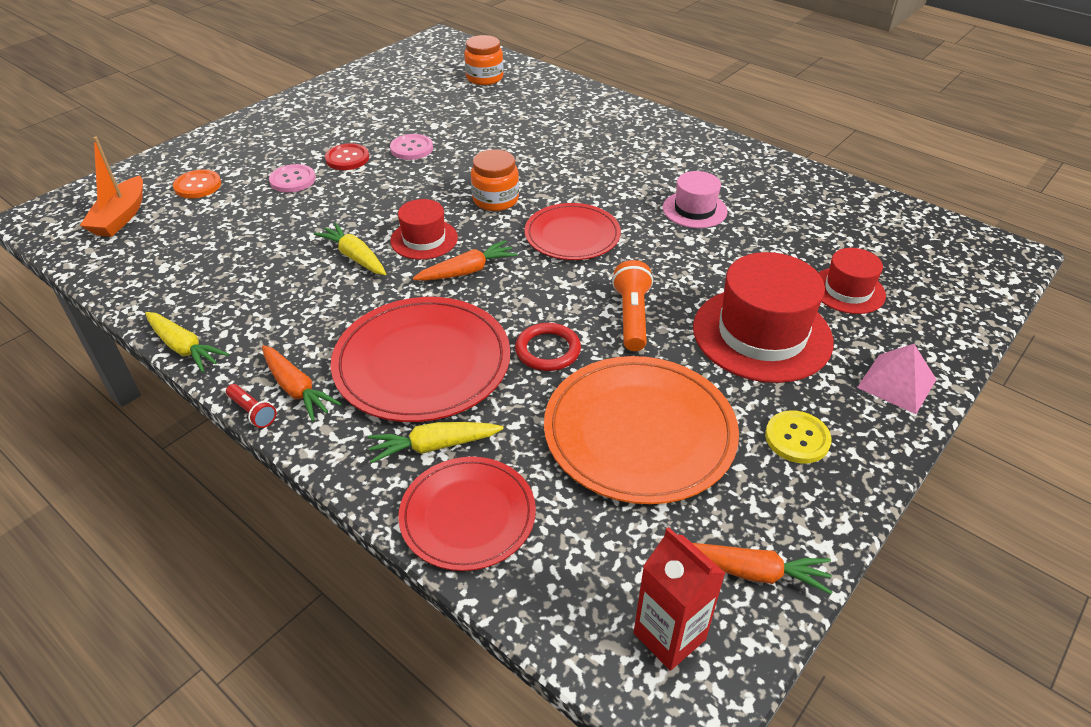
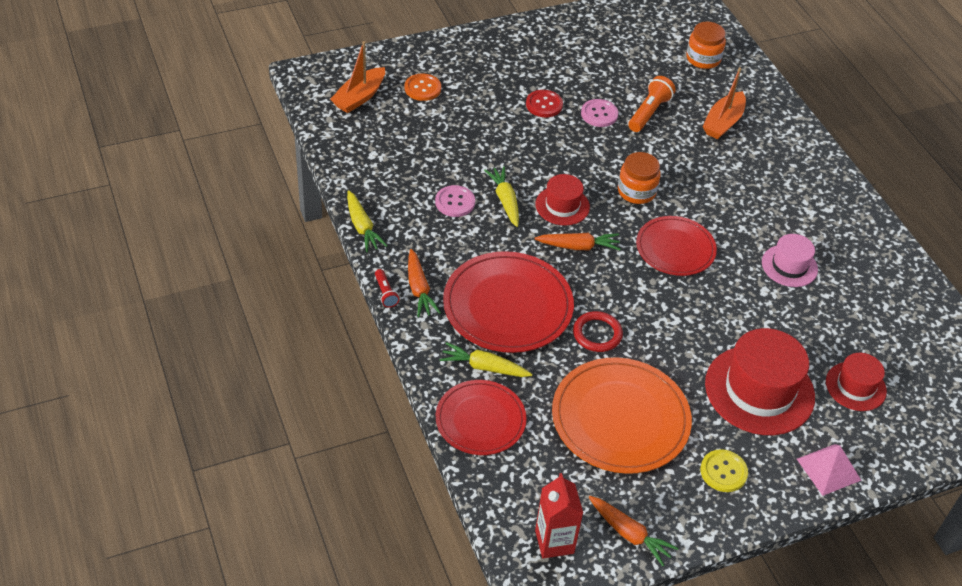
camera: 25 degrees right, 5 degrees up
(292, 180) = (493, 110): pink button -> pink button (455, 202)
(539, 118) = (723, 122): none -> orange boat
(632, 316) = (674, 334): orange flashlight -> orange flashlight (649, 112)

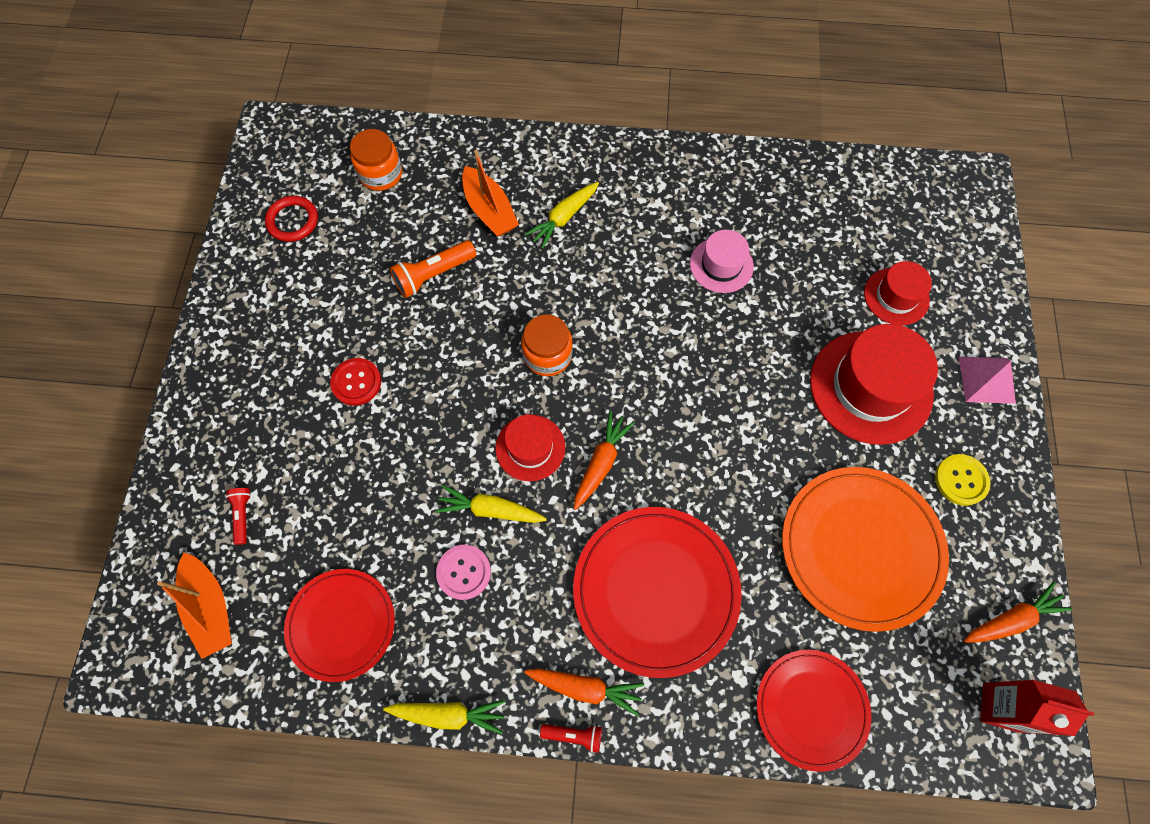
camera: 60 degrees left, 20 degrees up
(422, 88) = (243, 515): orange button -> red flashlight
(484, 367) = (737, 665): yellow carrot -> yellow carrot (564, 218)
(597, 334) = (736, 510): red ring -> red ring (293, 221)
(599, 114) = (406, 329): pink button -> none
(649, 112) = (433, 275): orange flashlight -> orange flashlight turned 90 degrees counterclockwise
(675, 248) = (649, 361): red plate -> red plate (341, 624)

